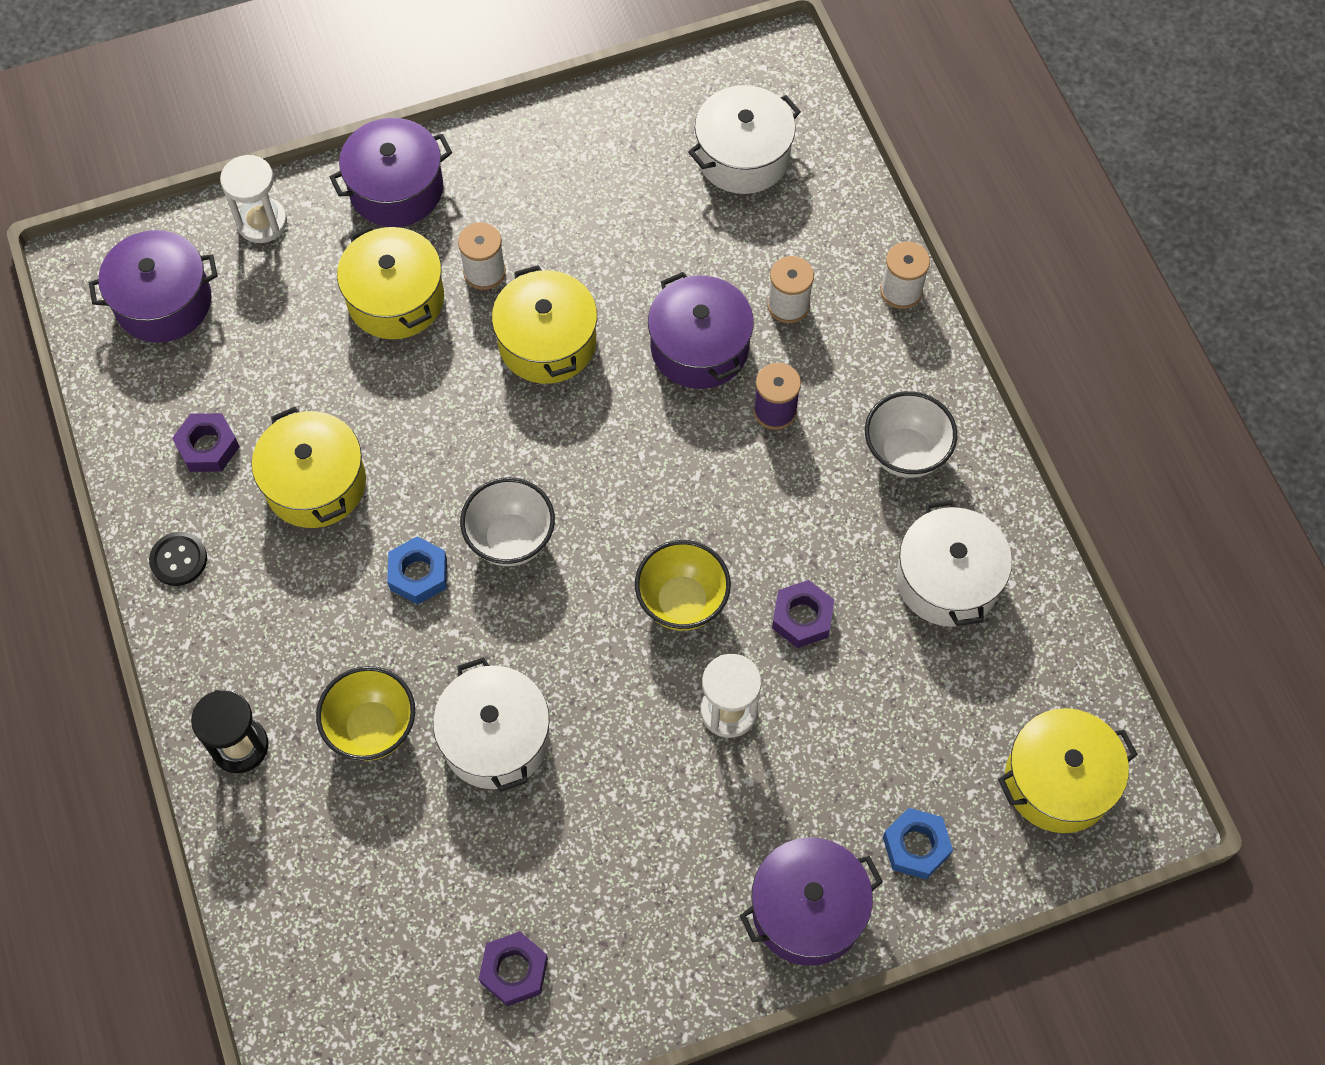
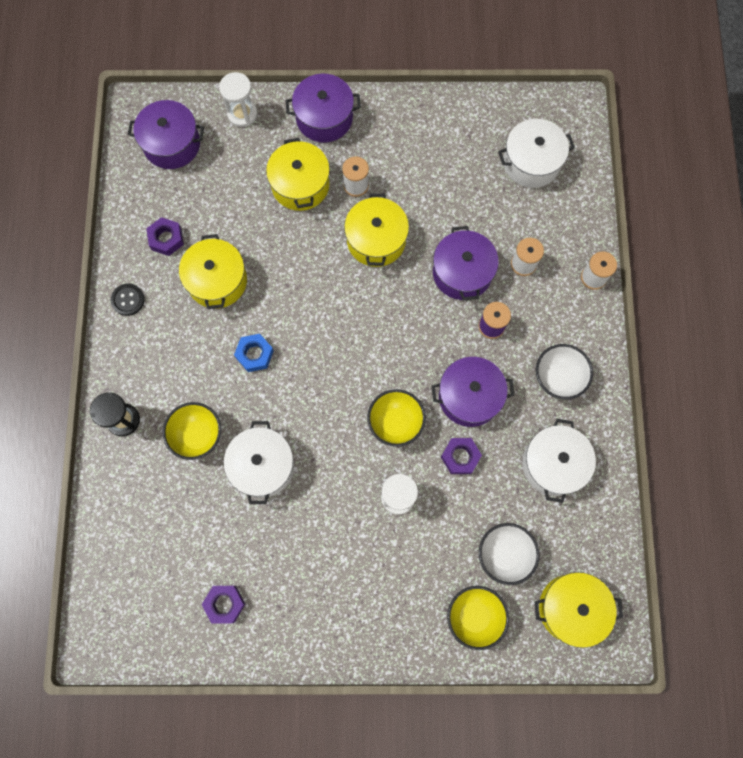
camera: 20 degrees right, 10 degrees up
(511, 539) = (313, 352): white bowl -> white bowl (504, 554)
(808, 910) = (399, 630): purple pot -> purple pot (469, 396)
(916, 846) = (474, 616): blue nut -> yellow bowl

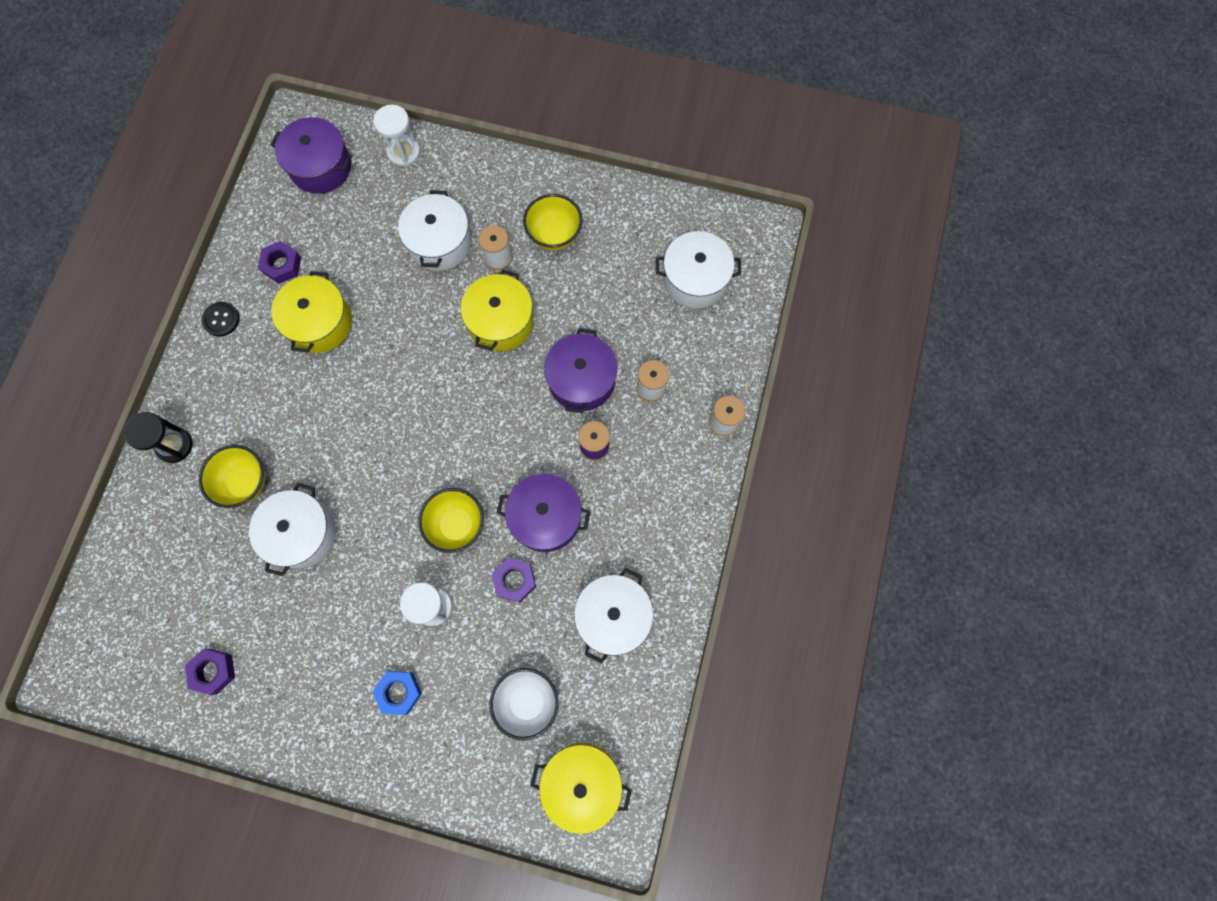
camera: 15 degrees right, 0 degrees up
(254, 354) = (333, 411): blue nut -> blue nut (399, 692)
(300, 185) = (440, 242): yellow pot -> white pot
(324, 118) = (488, 177): purple pot -> none
(474, 616) = (473, 760): yellow bowl -> yellow bowl (554, 235)
(557, 378) = (648, 523): white bowl -> none

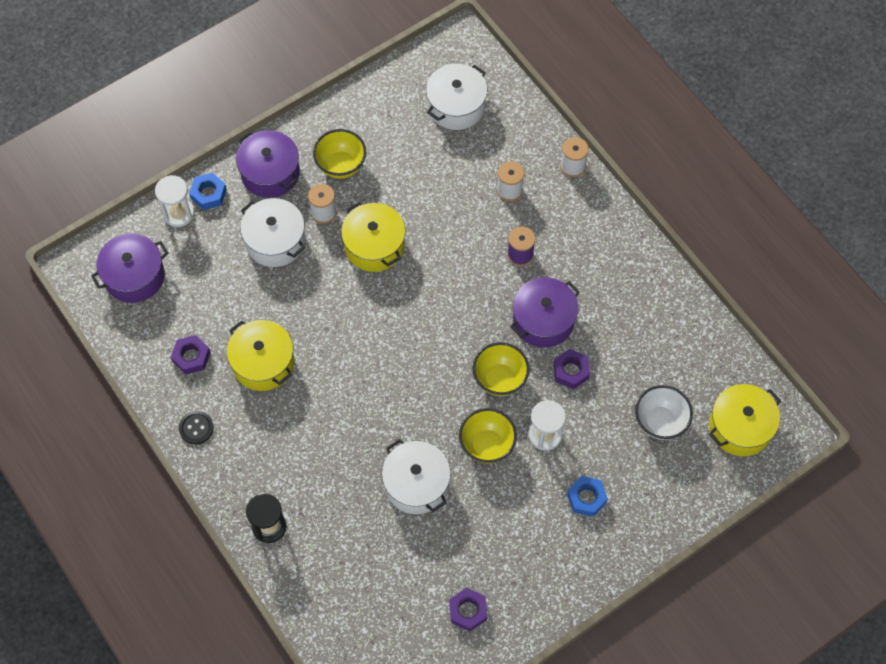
camera: 50 degrees left, 10 degrees down
(245, 483) = (343, 496): yellow bowl -> yellow bowl (487, 445)
(440, 159) = (208, 194): none -> blue nut
(581, 380) = (465, 227): purple pot -> purple pot (270, 173)
(613, 616) = (647, 329): white pot -> none

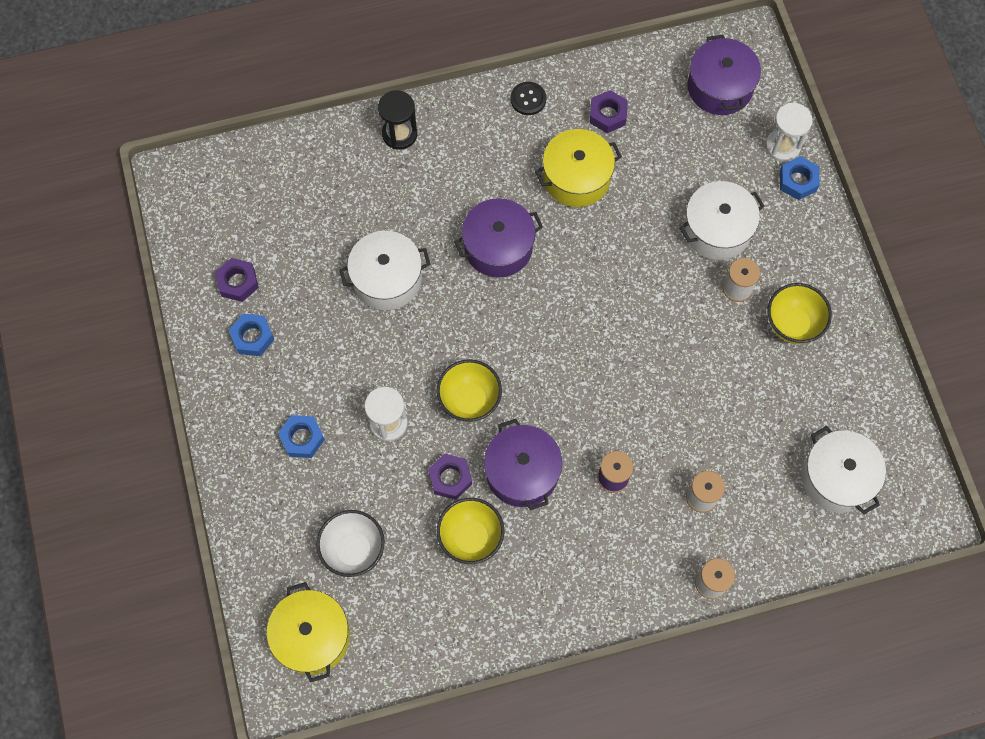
camera: 110 degrees right, 5 degrees up
(270, 173) = (805, 249): purple pot -> purple pot (498, 247)
(374, 246) = (677, 326): yellow pot -> none
(487, 445) = (400, 361): yellow bowl -> yellow bowl (471, 538)
(514, 576) = (252, 337): none -> blue nut

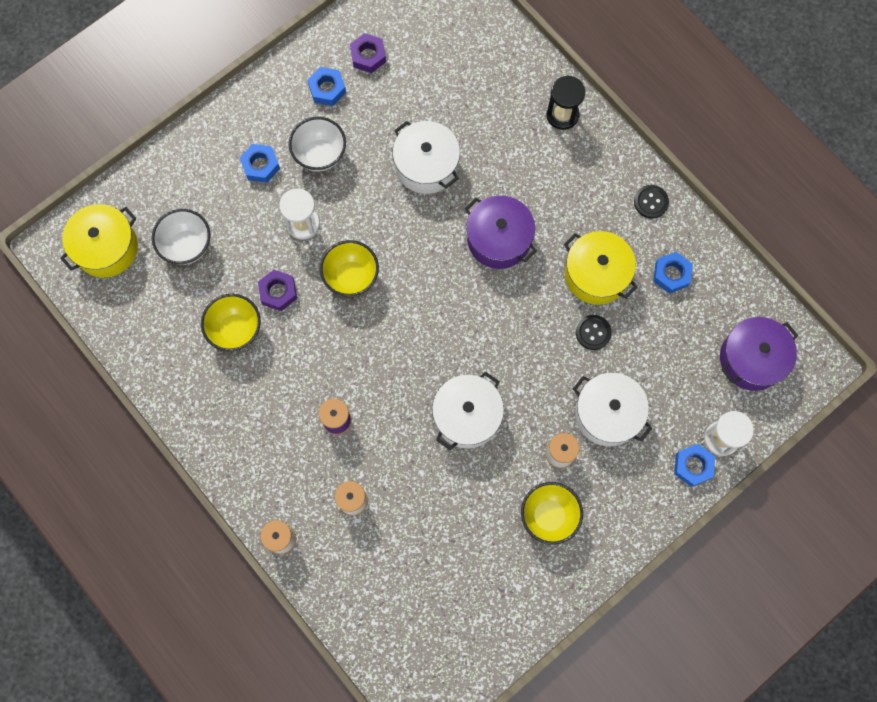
camera: 65 degrees right, 5 degrees up
(322, 375) = (320, 155): none -> white bowl
(522, 472) = (308, 345): purple pot -> none
(608, 115) = (671, 274): purple nut -> blue nut
(632, 206) = (593, 332): none -> black button
(837, 478) = (422, 610): white pot -> white pot (467, 416)

